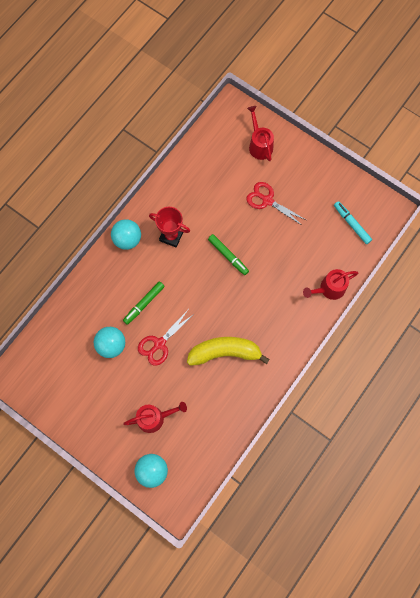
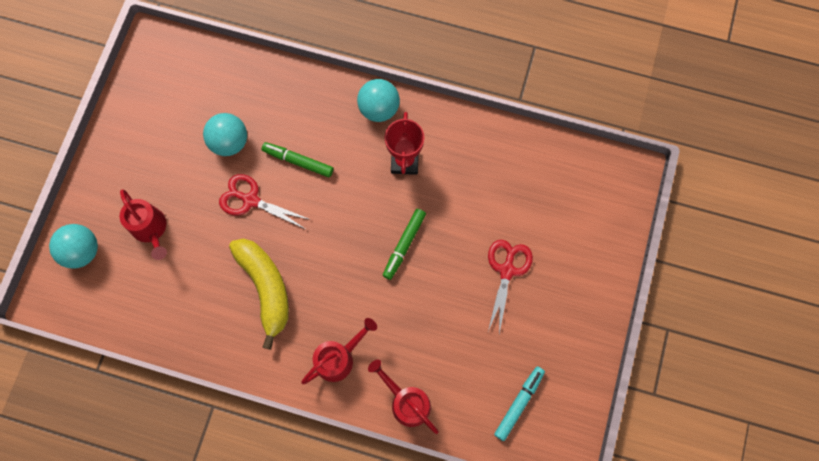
camera: 70 degrees right, 0 degrees up
(259, 144) = (588, 230): red watering can -> red watering can (339, 357)

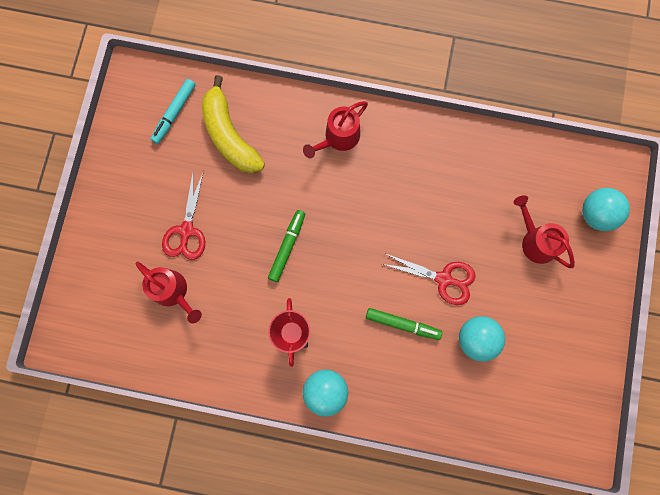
camera: 175 degrees right, 5 degrees up
(266, 288) = (414, 194): yellow banana -> yellow banana (229, 135)
(406, 401) = (274, 106): red watering can -> red watering can (173, 292)

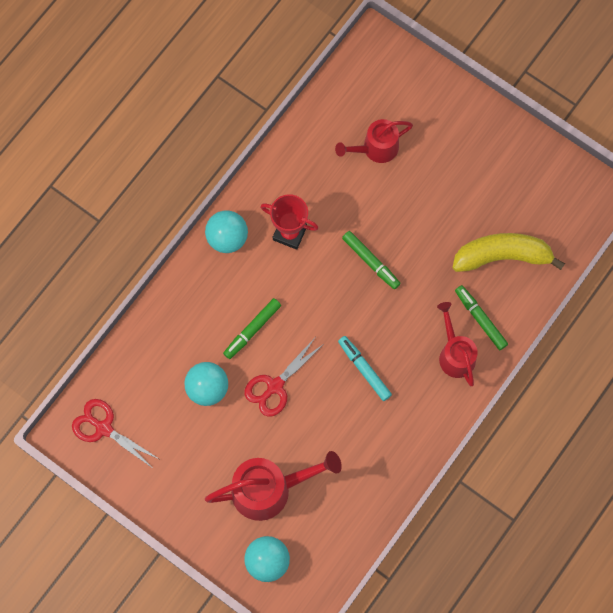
camera: 115 degrees right, 5 degrees down
(174, 113) = (547, 216): turquoise marker -> turquoise marker (364, 369)
(186, 230) = (426, 181): red scissors -> red scissors (104, 428)
(296, 130) = (480, 319): none -> green marker
(535, 241) = (270, 489): red watering can -> red watering can, size x1.54

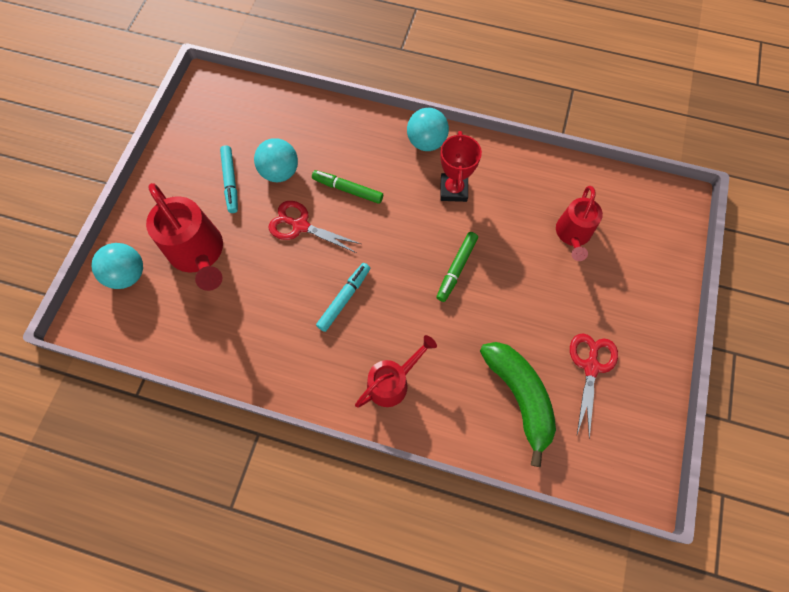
camera: 70 degrees right, 5 degrees down
(104, 428) = (219, 107): red scissors -> red scissors (591, 366)
(200, 439) = (230, 182): none -> turquoise marker
(375, 149) = (573, 235): red watering can -> red watering can turned 120 degrees counterclockwise
(480, 319) = (440, 396): green marker -> none
(502, 256) = (519, 396): yellow banana -> green banana

